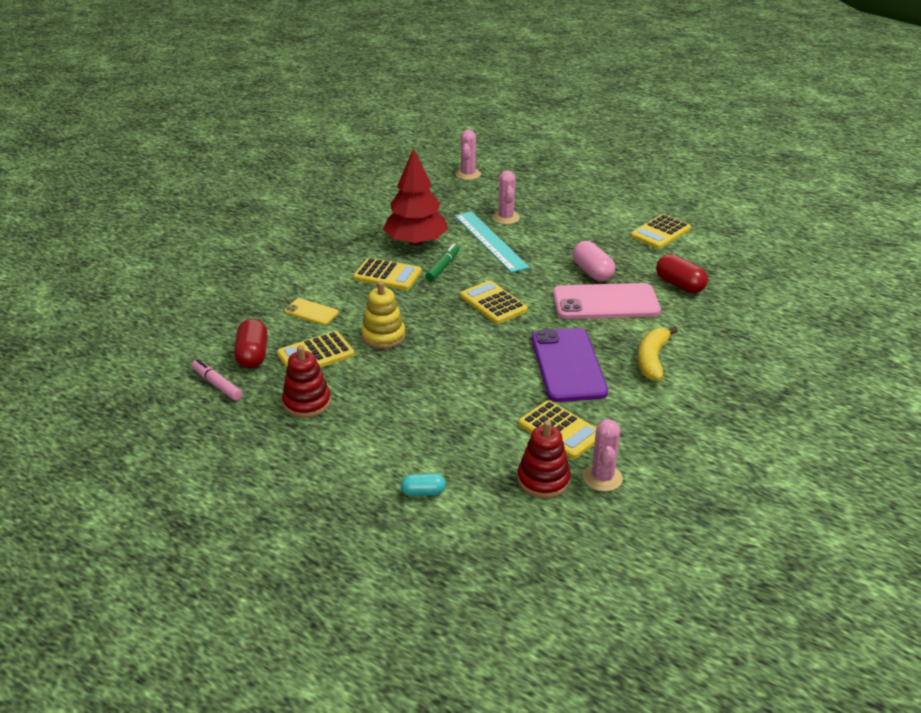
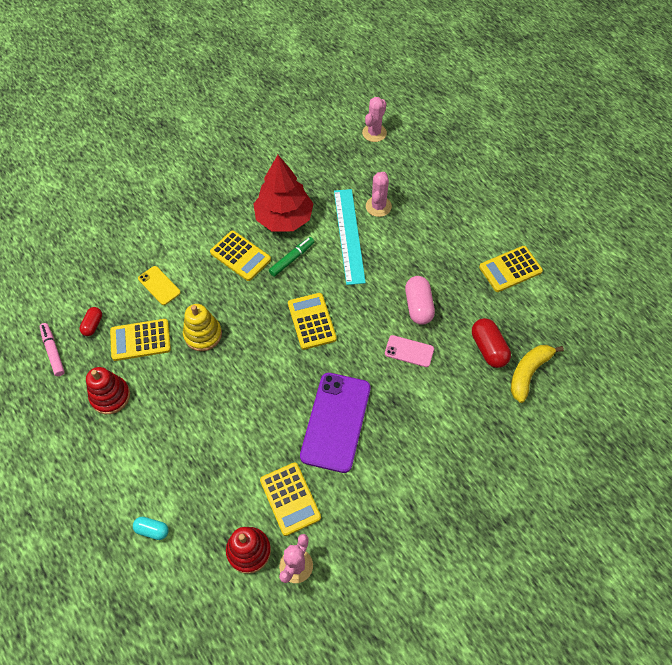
camera: 20 degrees right, 25 degrees up
(253, 355) = (93, 325): red capsule -> red capsule, size x0.60
(605, 302) = (409, 351): pink phone -> pink phone, size x0.49
(652, 360) = (411, 439): yellow banana -> yellow banana (528, 373)

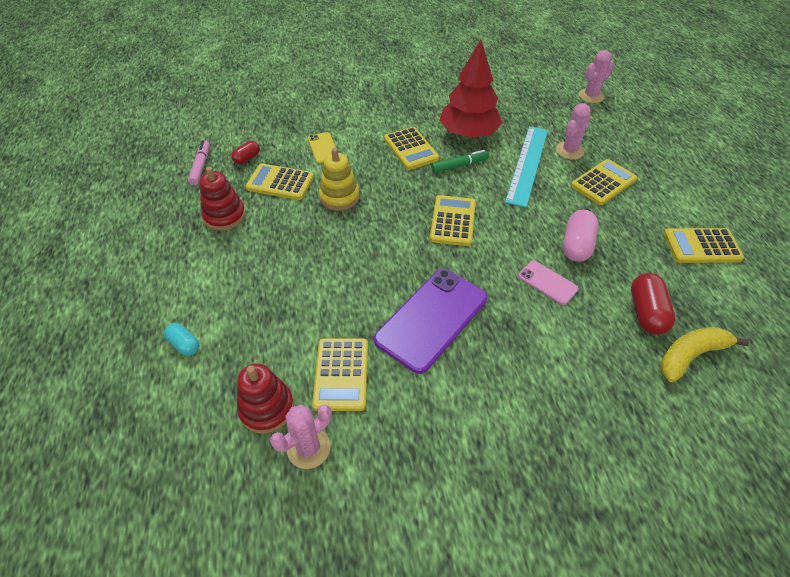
camera: 25 degrees right, 10 degrees down
(417, 232) = (603, 182): none -> yellow calculator

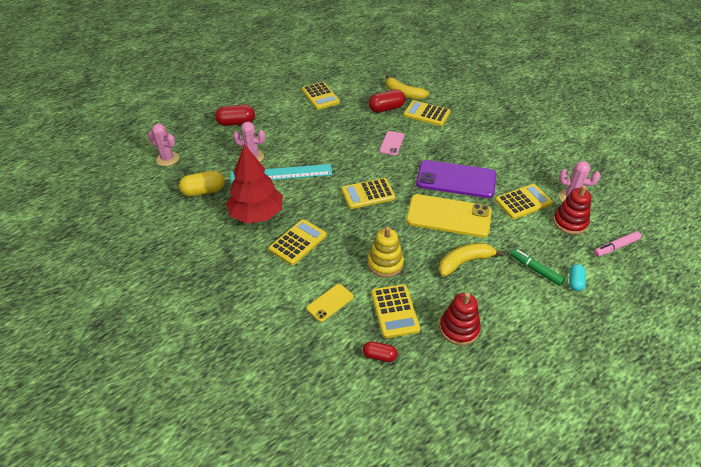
camera: 115 degrees left, 5 degrees down
(200, 166) = (415, 389): pink marker -> pink marker (616, 247)
(293, 258) = (464, 262): none -> yellow banana
(369, 277) = (448, 216): none -> yellow phone
(459, 165) = (303, 208): green marker -> green marker (536, 270)
(524, 109) = (204, 191): none -> yellow capsule
(576, 245) = (352, 138): pink capsule -> none
(603, 182) = (282, 137): yellow calculator -> yellow calculator (426, 114)
(649, 153) = (236, 123): none -> red capsule

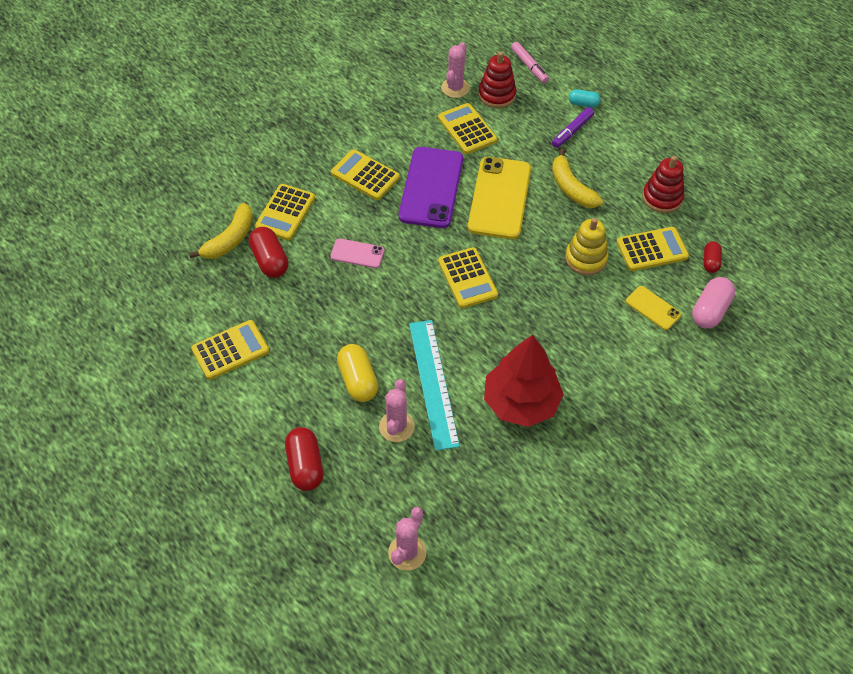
camera: 95 degrees left, 10 degrees up
(204, 191) = (481, 479): yellow capsule -> yellow capsule (358, 380)
(298, 242) = (566, 348): yellow calculator -> yellow calculator (365, 175)
(323, 345) = (710, 311): none -> pink capsule
(536, 270) = (572, 131): green marker -> purple marker

